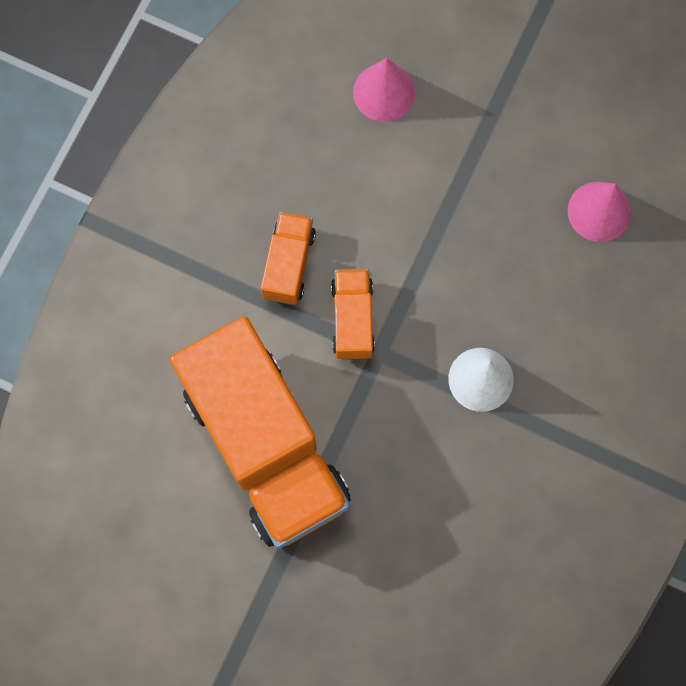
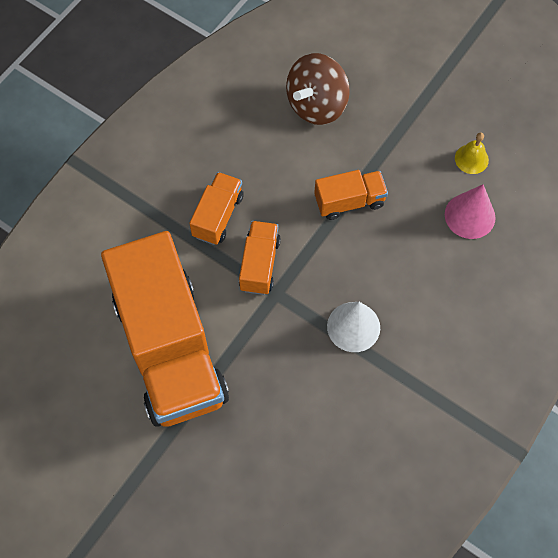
camera: 10 degrees right, 10 degrees down
(384, 92) = (316, 105): pink cone -> brown spinning top
(448, 217) = (349, 201): none -> orange truck
(590, 134) = (471, 159): none -> yellow bell

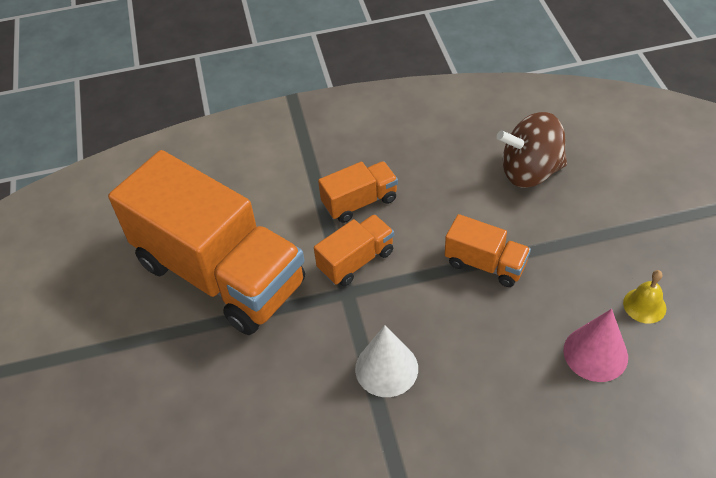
camera: 45 degrees right, 15 degrees down
(170, 349) = (220, 273): orange truck -> orange truck turned 75 degrees counterclockwise

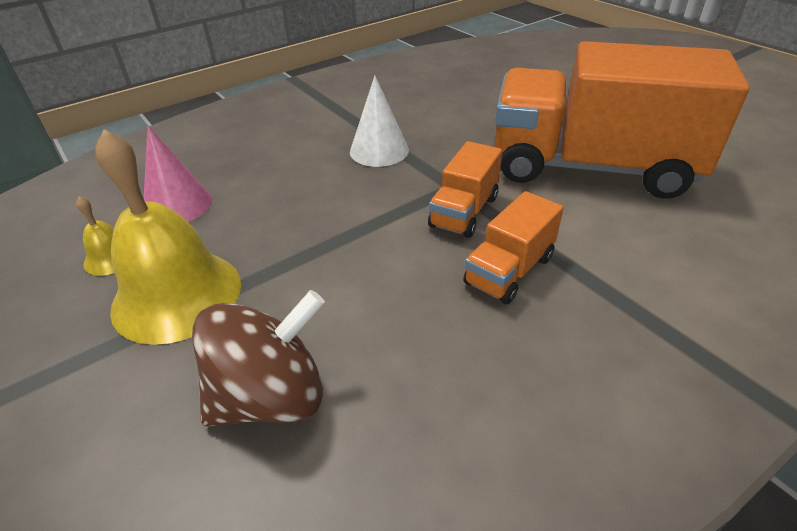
camera: 155 degrees right, 10 degrees down
(485, 264) = (312, 247): orange truck -> none
(587, 252) = (177, 295): none -> yellow bell

